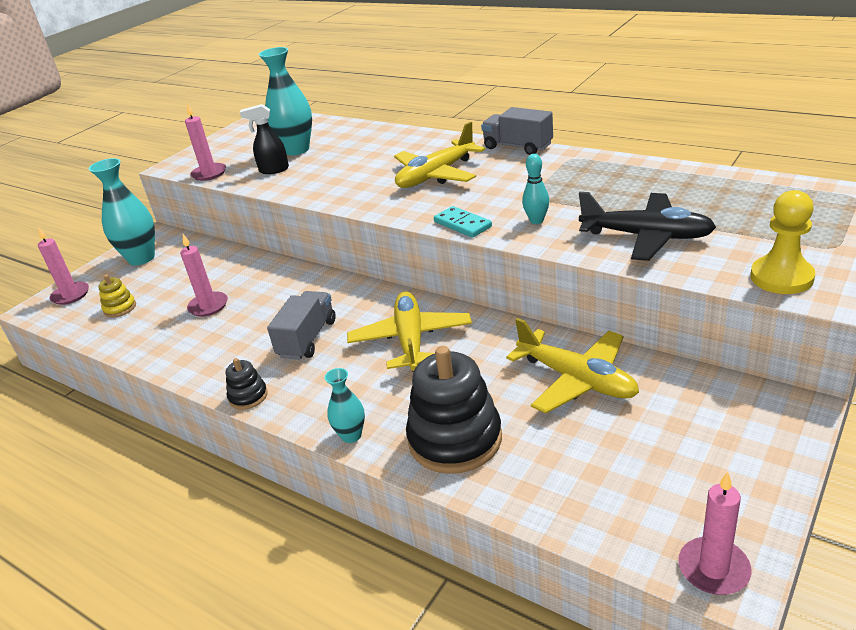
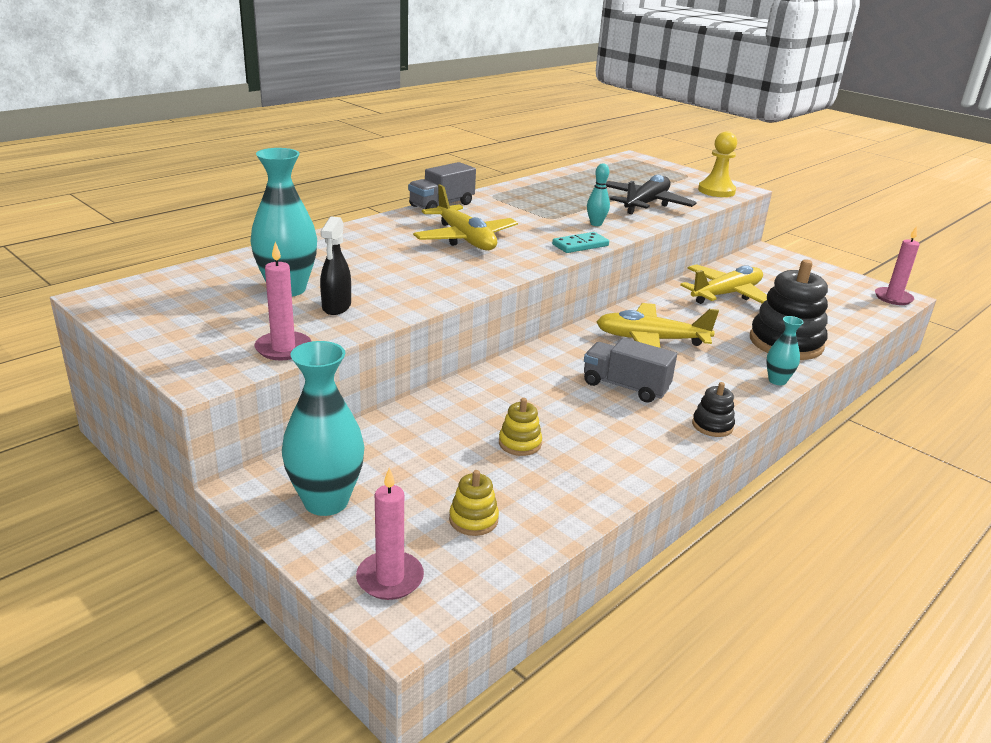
camera: 85 degrees left, 5 degrees down
(208, 306) = (520, 443): pink candle -> yellow stacking toy

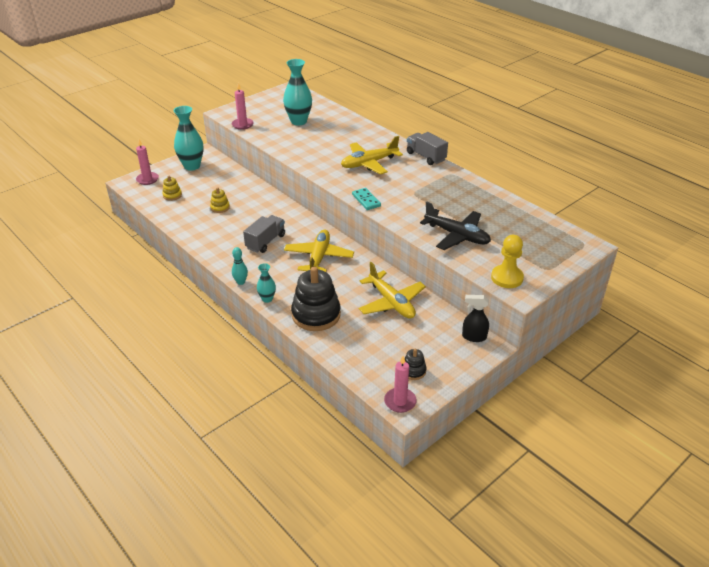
camera: 95 degrees right, 10 degrees up
(336, 307) = (280, 133): black spray bottle -> black spray bottle (473, 337)
(596, 224) = (406, 209): turquoise bowling pin -> turquoise bowling pin (241, 282)
(712, 425) = (224, 265): black stacking toy -> black stacking toy (413, 371)

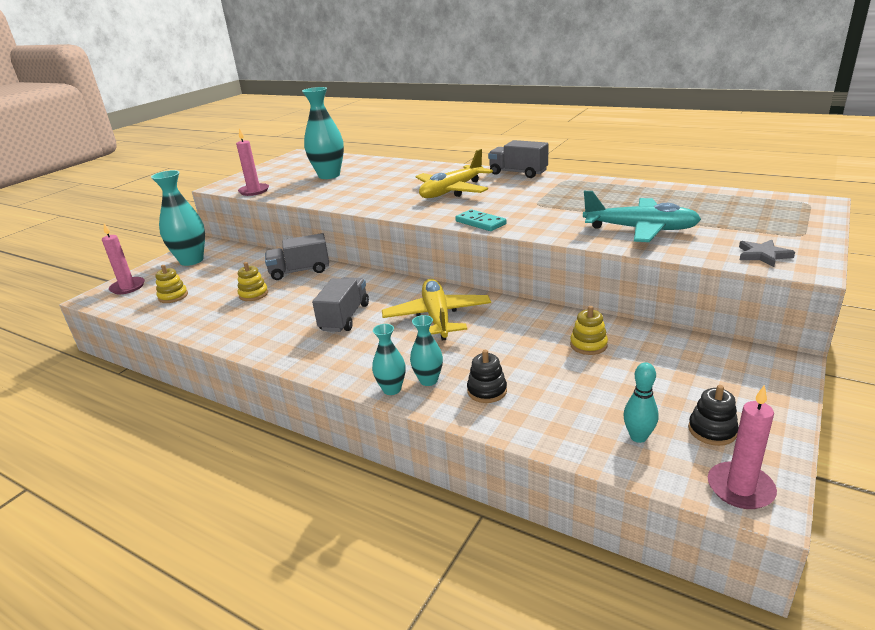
camera: 15 degrees left, 10 degrees down
(241, 282) = (334, 377): turquoise bowling pin -> turquoise bowling pin (638, 437)
(255, 195) = (300, 271): none -> grey truck
(289, 299) = (428, 380): none -> turquoise vase
(316, 315) = (487, 391): black stacking toy -> black stacking toy, size x0.47
(391, 302) = (588, 345): yellow plane -> yellow stacking toy
(457, 235) = (640, 229): black plane -> turquoise plane
(473, 337) = (748, 357): black spray bottle -> none
(507, 278) = (763, 255): yellow pawn -> grey star

